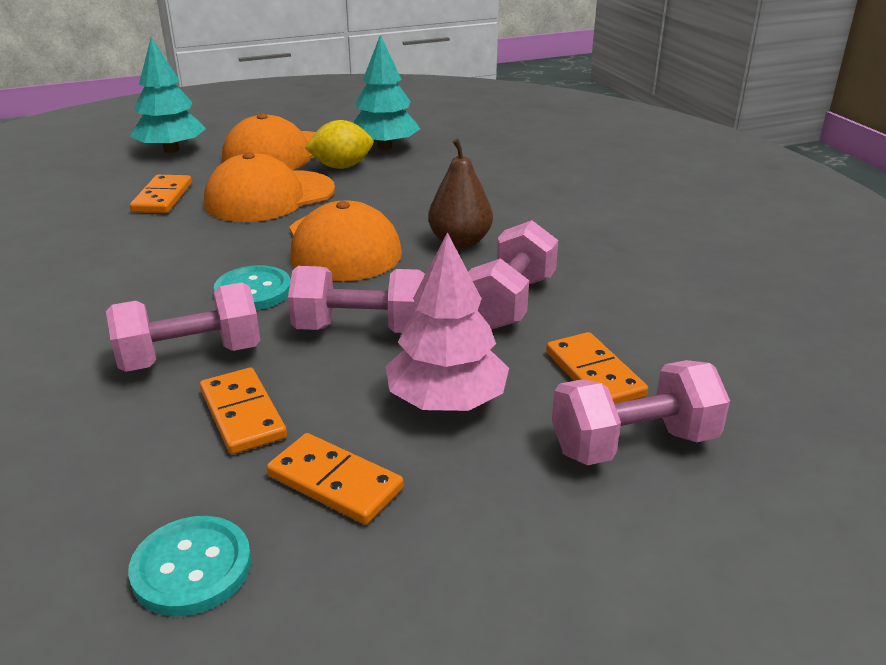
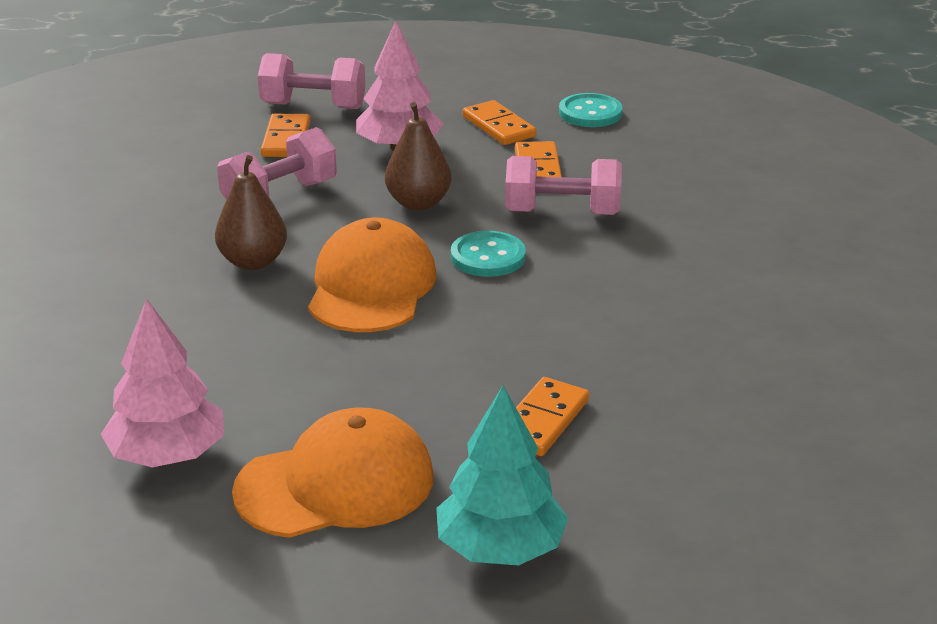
camera: 155 degrees left, 0 degrees up
(269, 197) = (404, 384): orange cap -> none
(341, 167) = (269, 422): yellow lemon -> none
(361, 329) = (418, 203): pink dumbbell -> brown pear
(384, 147) = (167, 455): turquoise tree -> pink tree

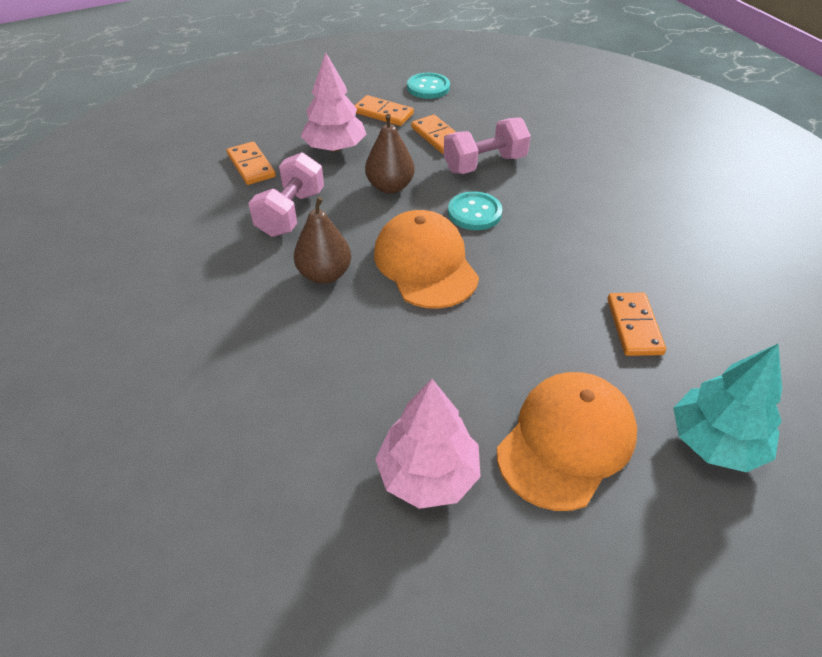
camera: 30 degrees left, 15 degrees up
(313, 106) = (245, 133): pink dumbbell -> none

